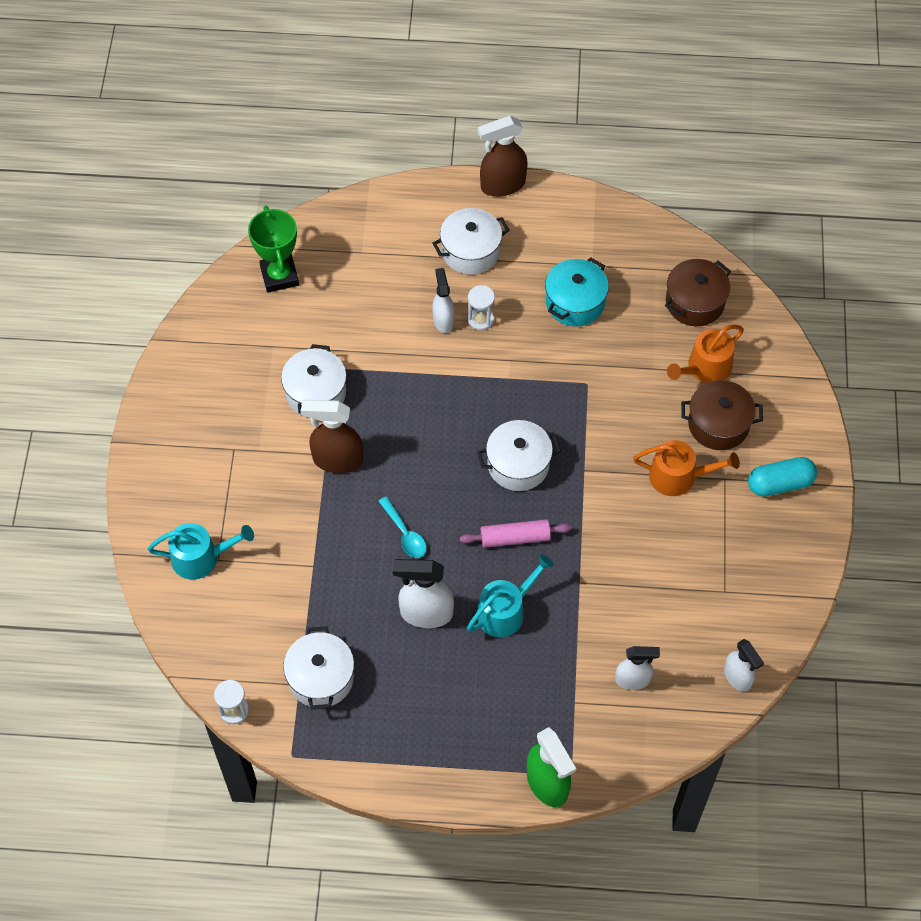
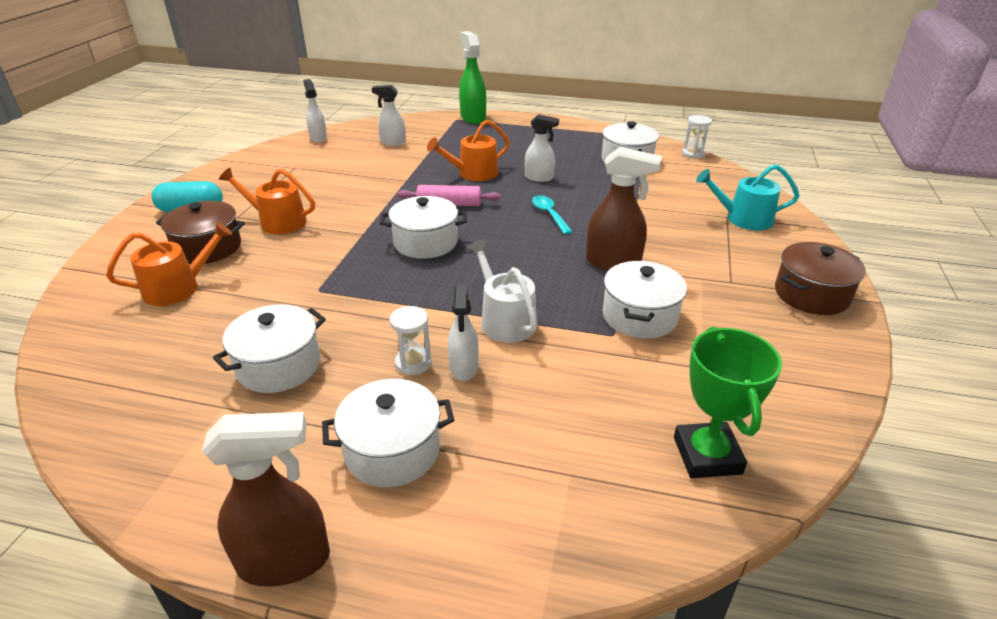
camera: 170 degrees left, 25 degrees down
(423, 372) = (504, 320): none -> white watering can
(425, 613) = (539, 177): white spray bottle -> white spray bottle, size x0.66
(505, 611) = (473, 173): turquoise watering can -> orange watering can
(575, 302) = (279, 366): turquoise pot -> white pot
(695, 302) = (127, 347): brown pot -> brown pot (811, 295)

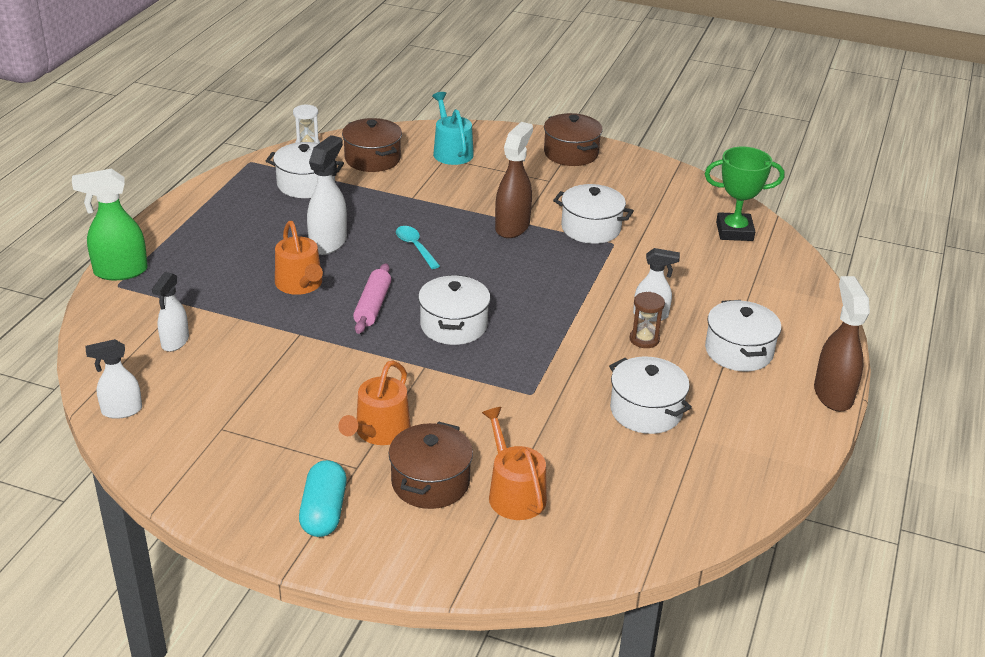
camera: 85 degrees left, 0 degrees up
(413, 363) = (644, 339): white hourglass -> brown hourglass
(504, 320) = (590, 290): white watering can -> none
(539, 177) = (328, 243): white spray bottle -> white spray bottle, size x1.52
(549, 214) = (415, 247): turquoise spoon -> turquoise spoon turned 75 degrees clockwise
(693, 182) = (372, 159): none -> brown pot
(743, 219) = (451, 151): turquoise watering can -> turquoise watering can turned 150 degrees clockwise

